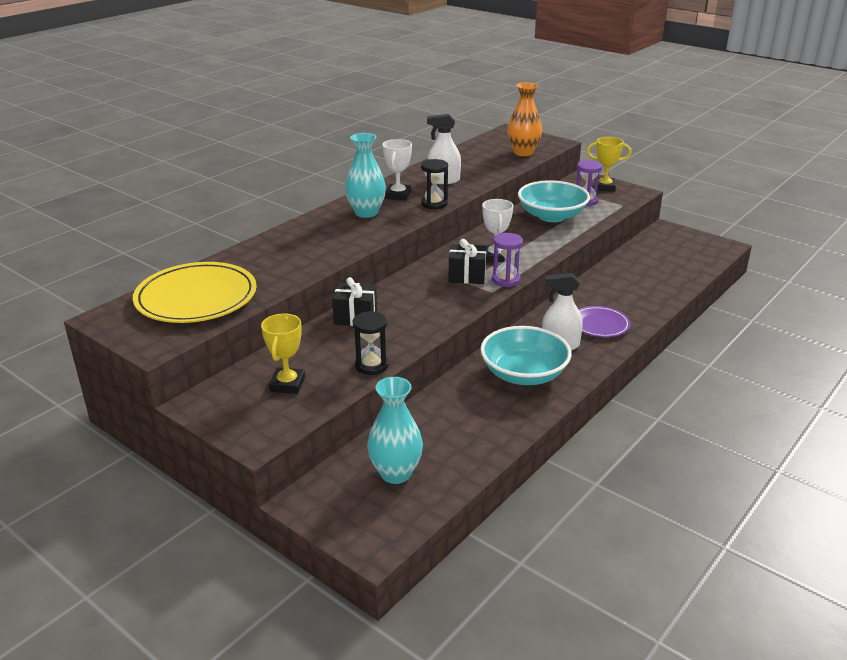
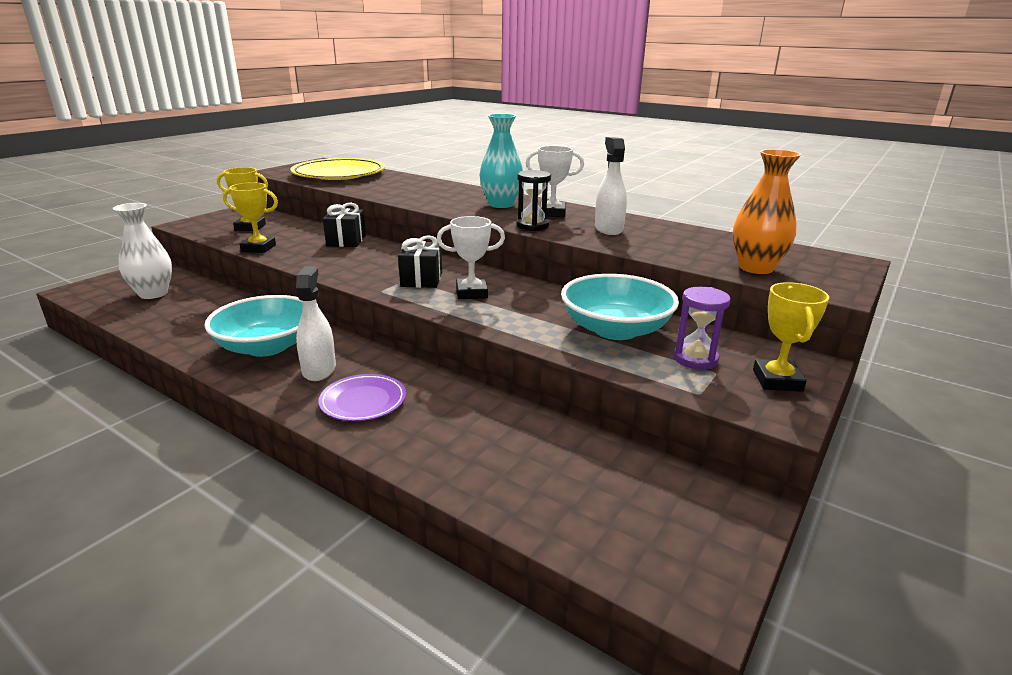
camera: 85 degrees right, 5 degrees down
(371, 365) = (258, 248): black hourglass -> yellow trophy
(395, 473) = (153, 294): turquoise vase -> white vase
(506, 280) = (408, 297): purple hourglass -> none

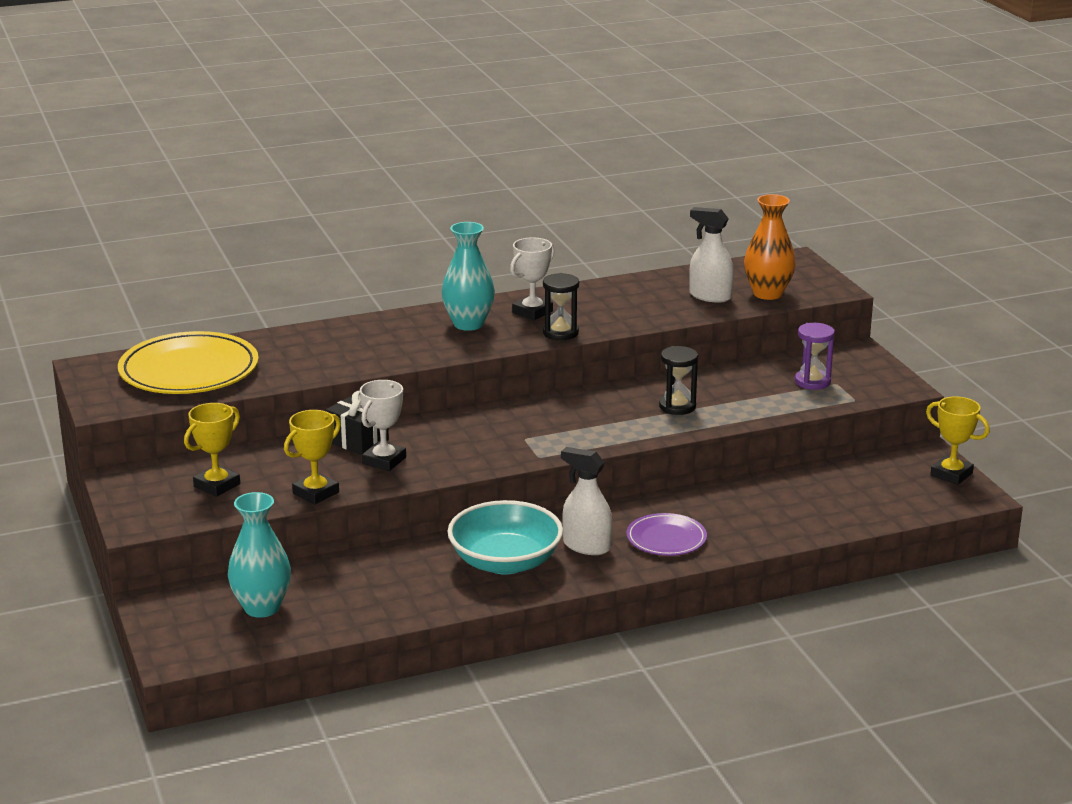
camera: 55 degrees left, 0 degrees up
(153, 294) = (262, 608): white vase -> turquoise vase
(421, 279) = (534, 432): black gift -> none
(471, 293) = (596, 419): white trophy -> white trophy (384, 460)
(540, 314) = (677, 406): none -> black hourglass
(608, 229) = (612, 306): white spray bottle -> white spray bottle (710, 296)
(615, 329) = (737, 389): turquoise bowl -> none
(777, 380) = (866, 370): yellow trophy -> yellow trophy (951, 474)

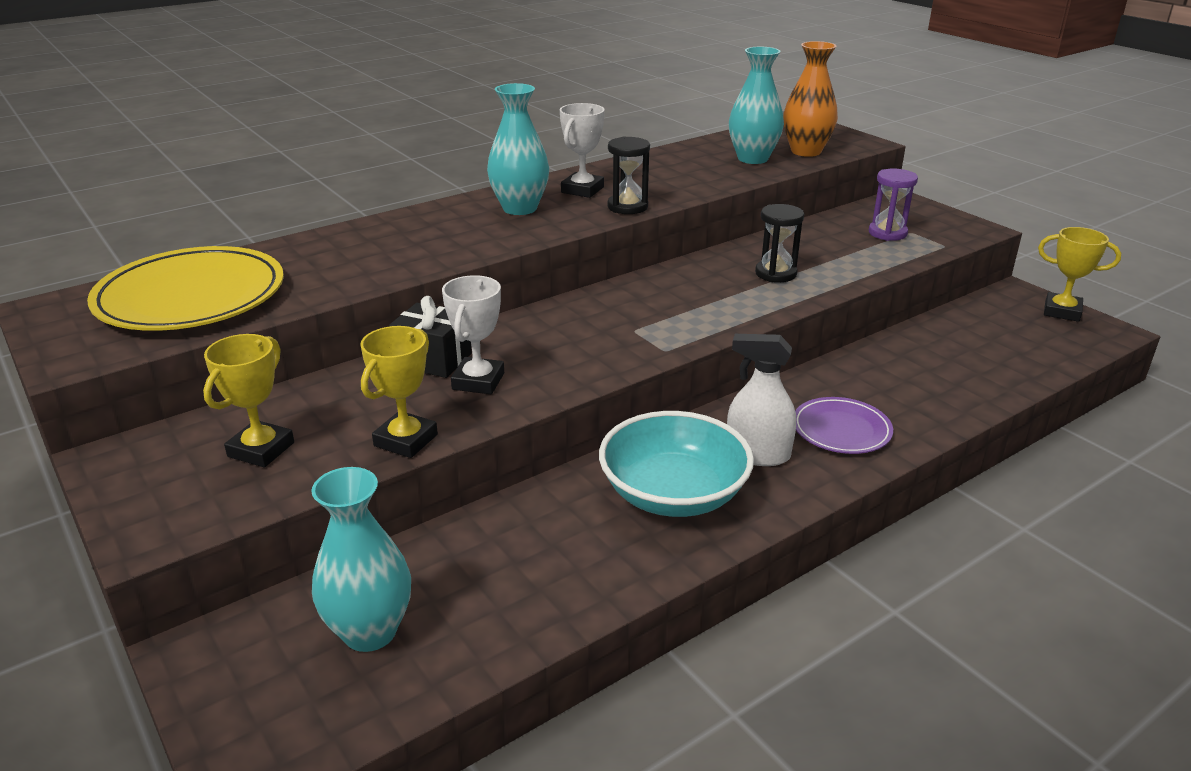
camera: 15 degrees left, 5 degrees up
(710, 296) = (752, 159): white spray bottle -> turquoise vase

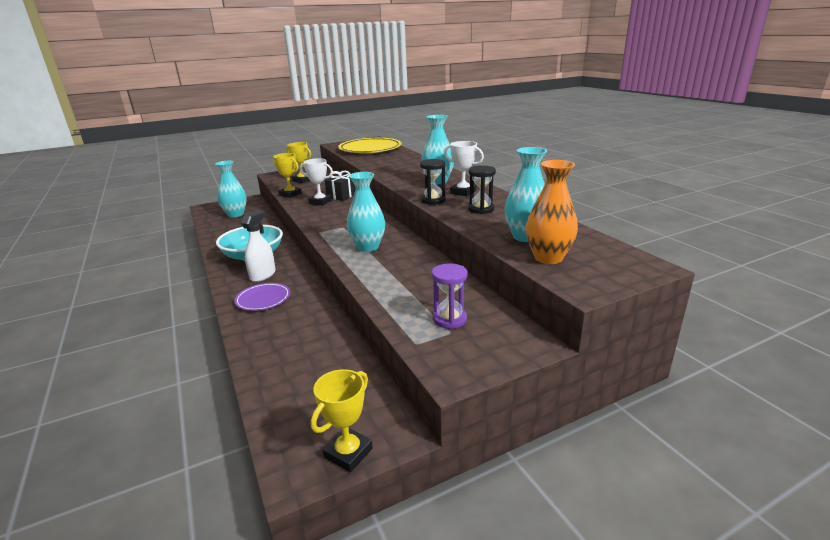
camera: 100 degrees right, 5 degrees down
(718, 296) = (368, 247): none -> turquoise vase
(775, 273) = (390, 265): black hourglass -> black hourglass (481, 209)

